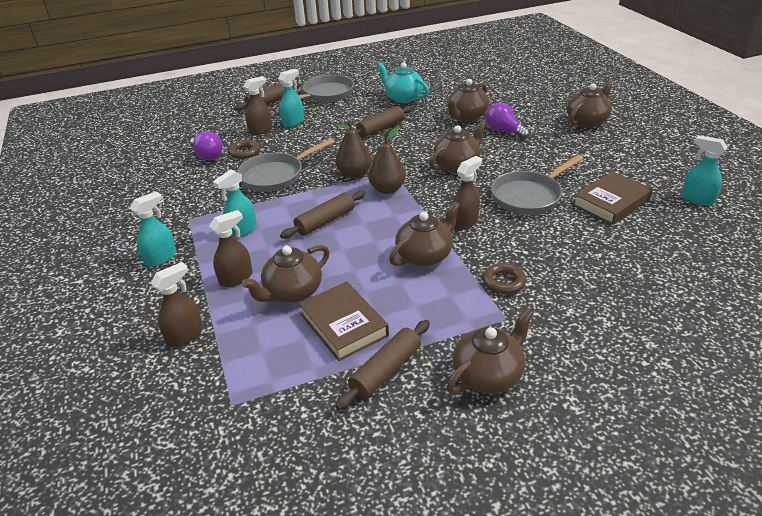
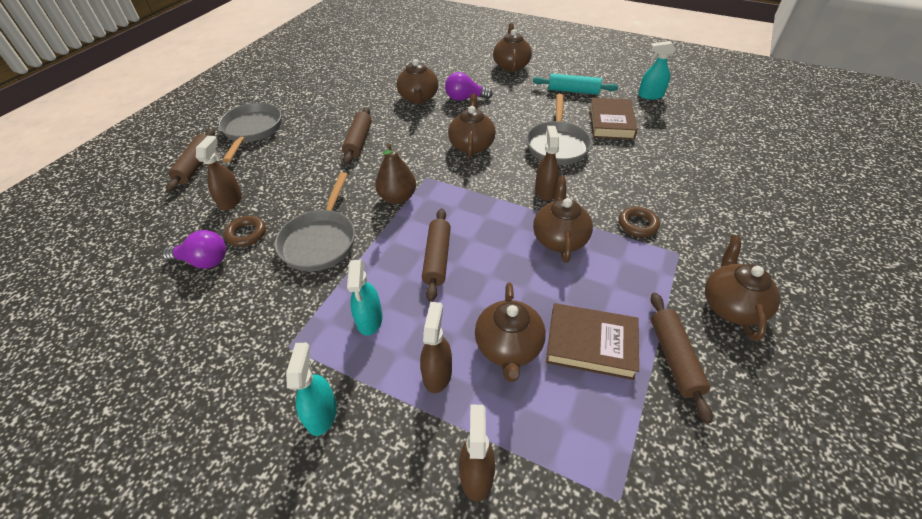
camera: 45 degrees left, 10 degrees up
(293, 122) = (257, 175): turquoise spray bottle -> none
(387, 189) = (447, 196): brown pear -> none
(403, 98) = (338, 103): turquoise teapot -> none
(616, 163) = (573, 91): none -> turquoise rolling pin

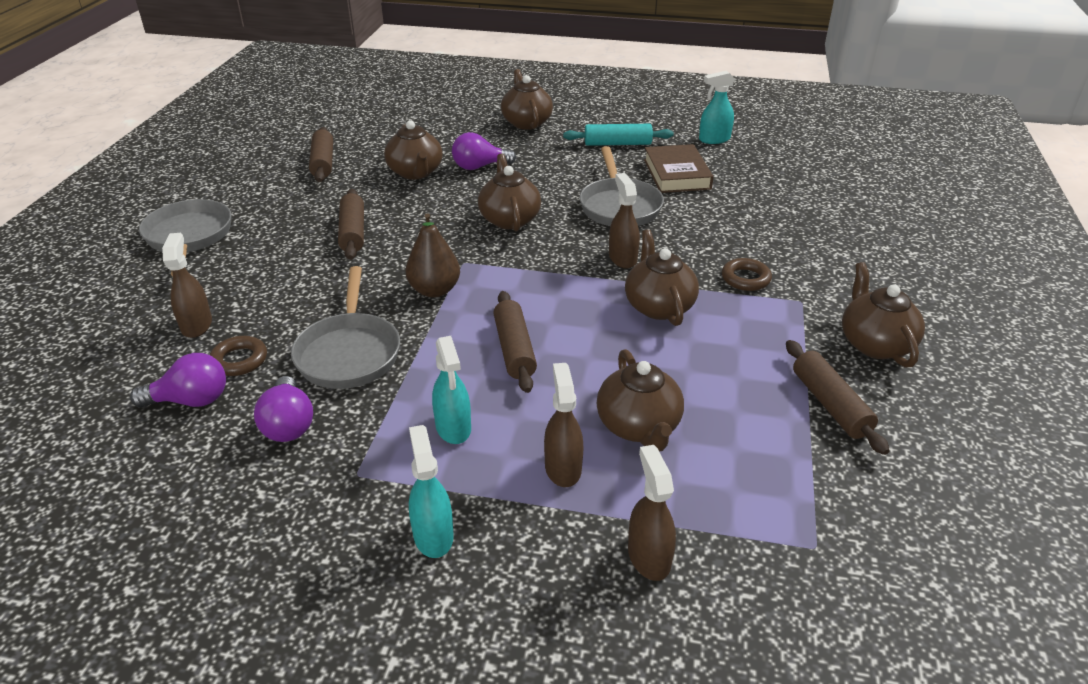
camera: 15 degrees left, 10 degrees down
(196, 165) = (122, 290): brown rolling pin -> brown rolling pin (323, 163)
(258, 293) = (288, 424): none -> purple light bulb
(591, 344) = (733, 407): brown book -> none

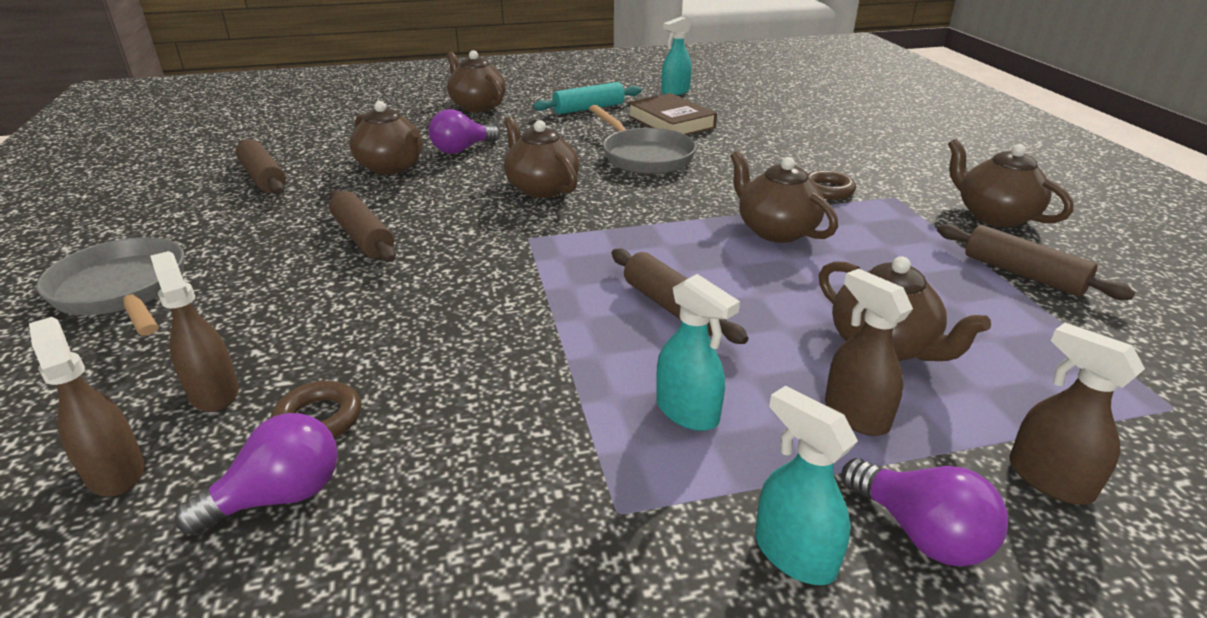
camera: 25 degrees left, 5 degrees down
(288, 424) = (463, 480): purple light bulb -> purple light bulb (920, 533)
(349, 352) = (473, 365): grey pan -> none
(434, 290) = (521, 272): brown pear -> none
(622, 258) = (695, 198): brown spray bottle -> brown spray bottle (116, 472)

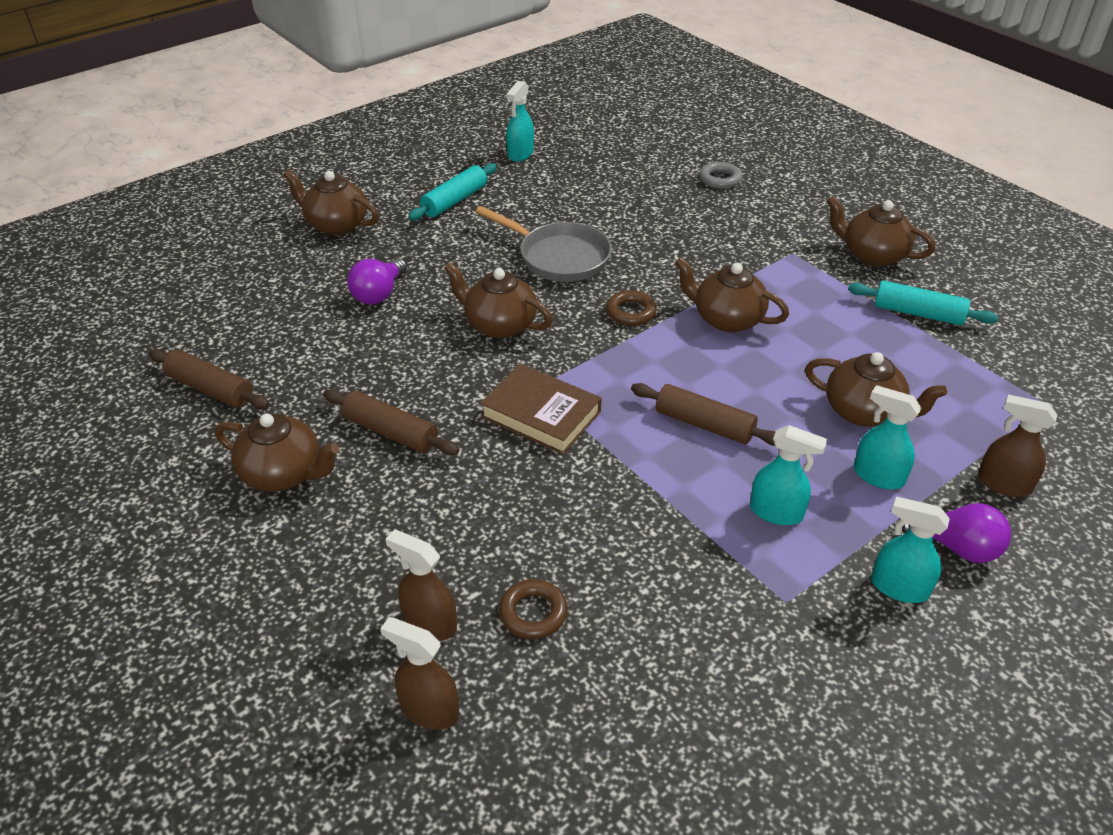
camera: 25 degrees left, 10 degrees up
(123, 291) = (231, 562): grey pan -> none
(279, 497) = (566, 678): purple light bulb -> none
(391, 167) = (330, 337): brown teapot -> brown teapot (283, 474)
(671, 122) = (549, 202): brown book -> brown book (541, 414)
(827, 190) = (737, 259): brown ring -> brown ring (631, 312)
(855, 414) = (878, 476): brown spray bottle -> turquoise spray bottle
(856, 134) = (720, 179): none -> grey ring
(1023, 274) = (918, 313): brown rolling pin -> turquoise rolling pin

